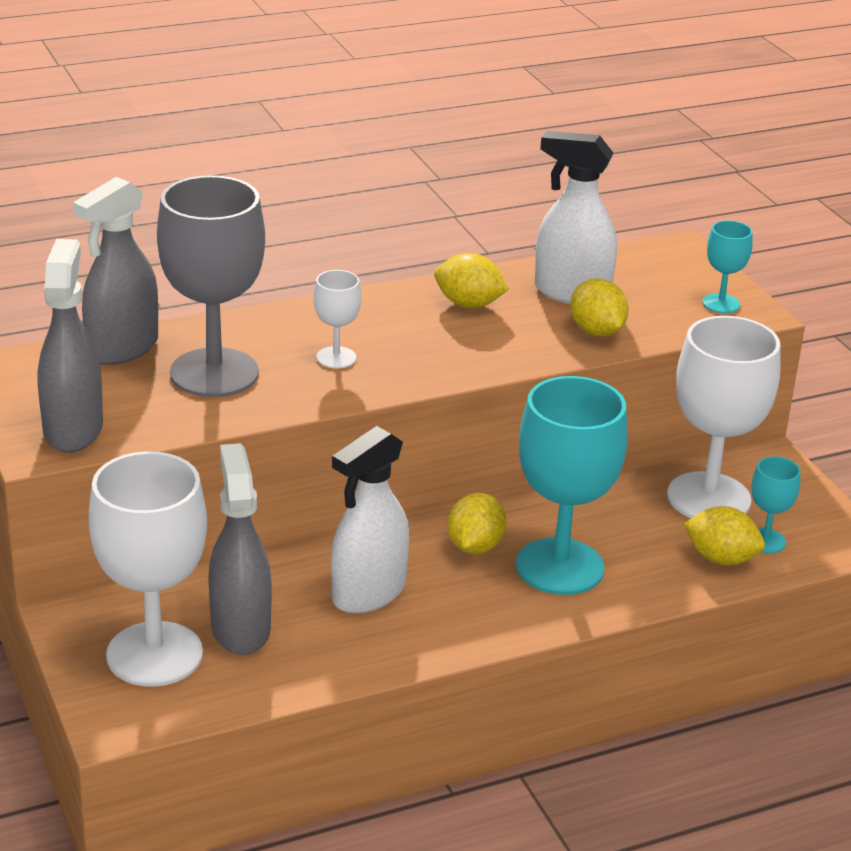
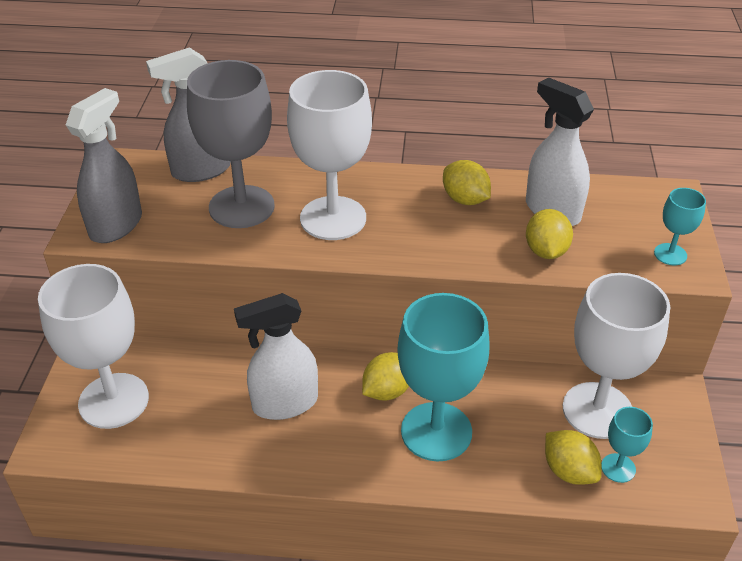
camera: 30 degrees right, 10 degrees up
(240, 628) = (181, 400): grey spray bottle -> none
(336, 357) = (333, 218): white goblet -> white goblet, size x2.16

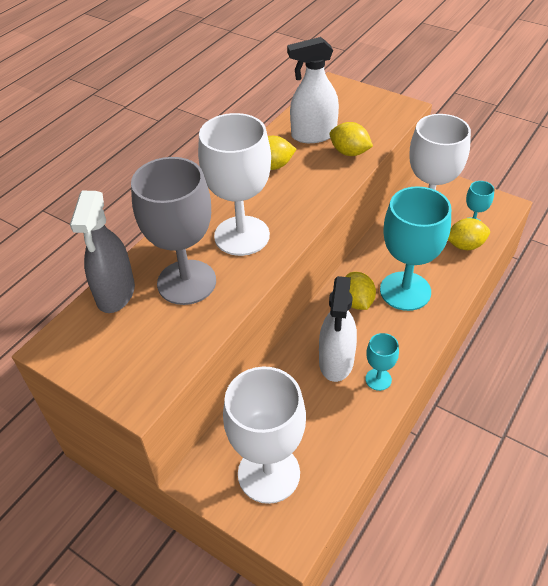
camera: 60 degrees left, 5 degrees up
(116, 225) = (145, 371): grey spray bottle -> none
(670, 254) = (385, 108): turquoise goblet -> turquoise goblet (378, 379)

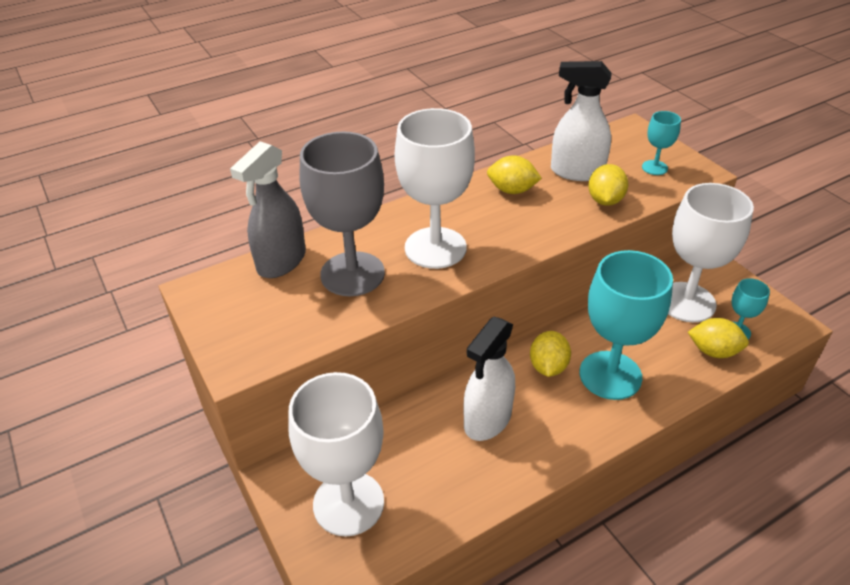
camera: 25 degrees right, 5 degrees down
(349, 152) = (605, 200): yellow lemon -> yellow lemon turned 45 degrees clockwise
(378, 379) = (522, 456): turquoise goblet -> turquoise goblet (654, 167)

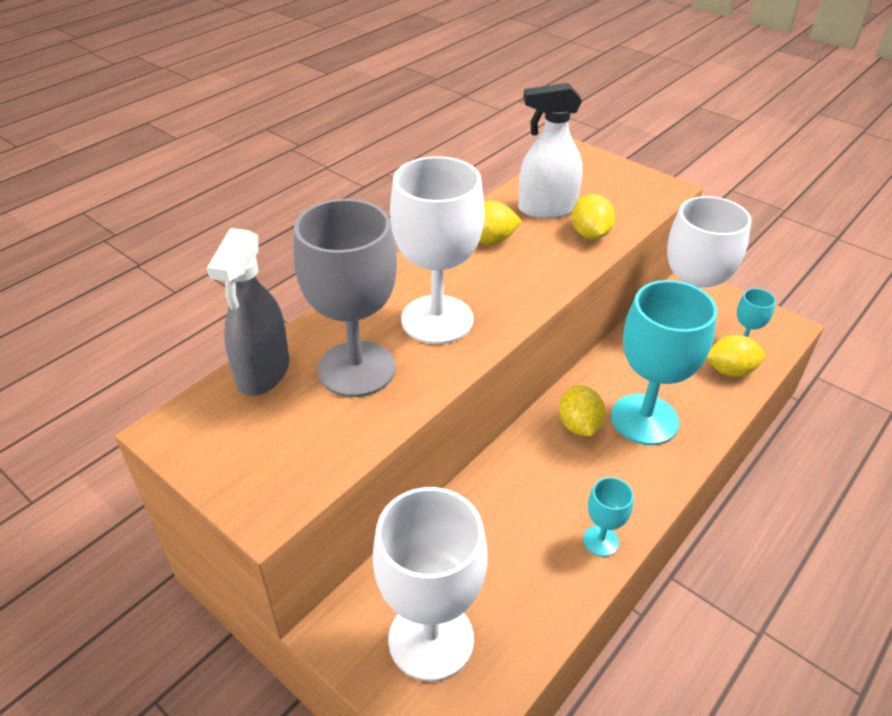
camera: 20 degrees left, 0 degrees up
(487, 420) = (542, 500): white spray bottle -> none
(654, 167) = (621, 192): turquoise goblet -> turquoise goblet (601, 541)

